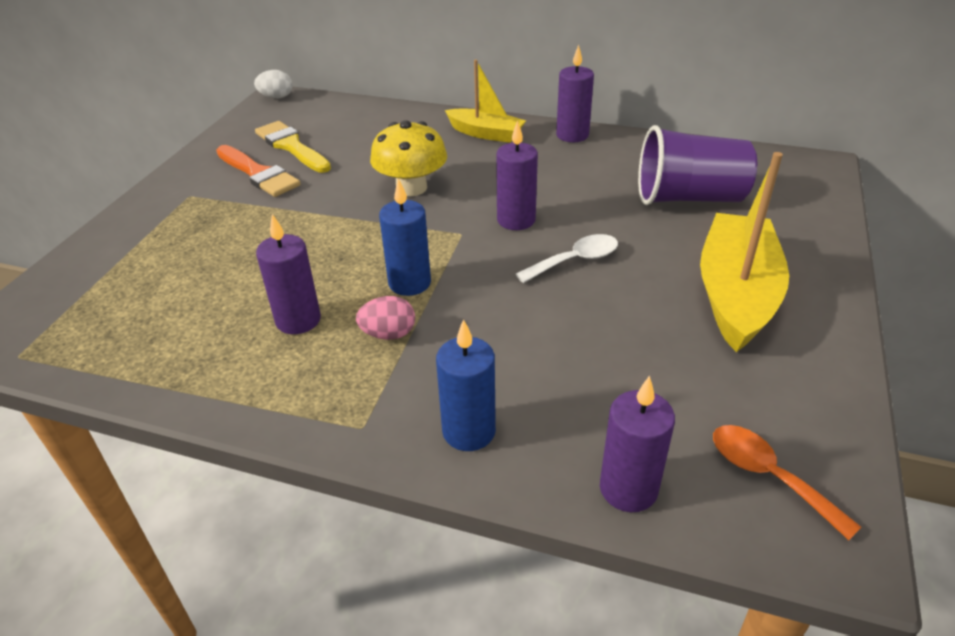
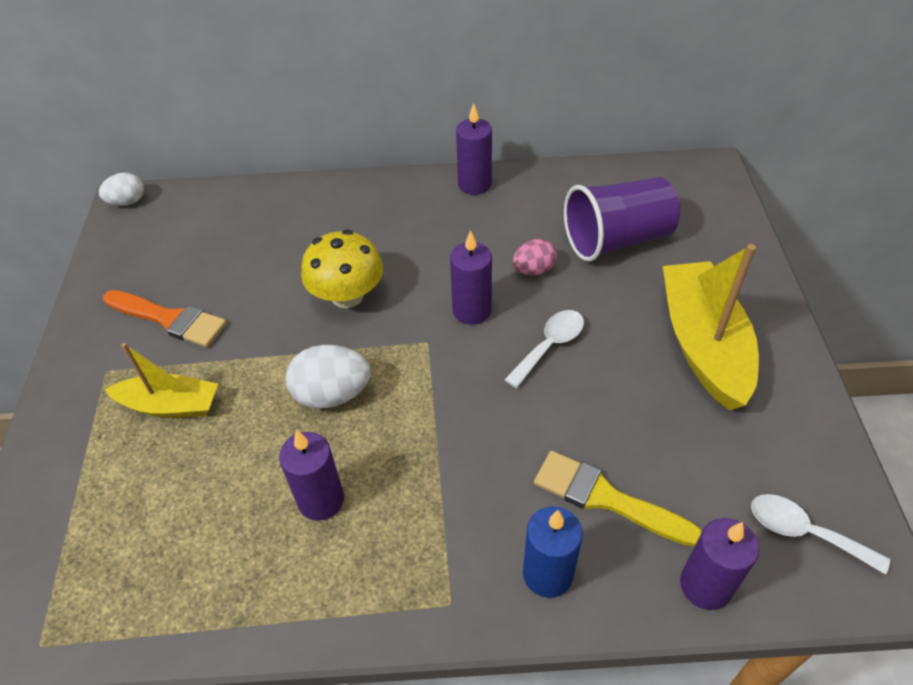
camera: 20 degrees left, 10 degrees up
(291, 146) = (186, 271): yellow brush -> yellow brush (606, 498)
(355, 250) = (332, 394): none -> white egg
(388, 334) = (419, 488): pink egg -> pink egg (533, 270)
(409, 283) = (408, 419): blue candle -> none
(486, 133) = (387, 202): yellow boat -> yellow boat (170, 405)
(768, 476) = (804, 532): orange spoon -> white spoon

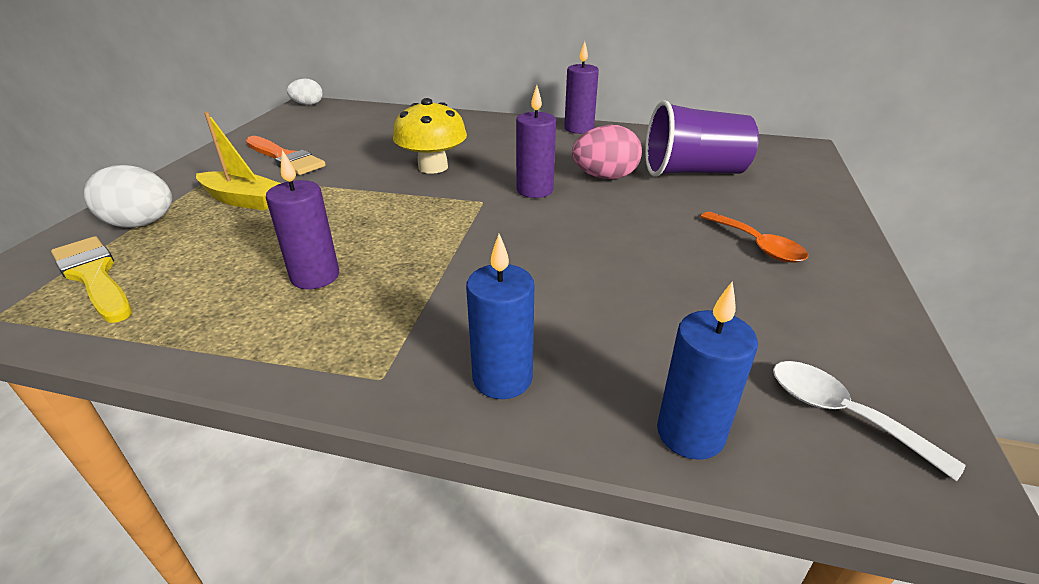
camera: 15 degrees right, 15 degrees down
(332, 394) = (377, 216): white egg -> white egg (142, 224)
(533, 270) = (605, 177): pink egg -> pink egg, size x1.56
(549, 346) = (596, 221): white spoon -> none
(606, 498) = (600, 333): yellow brush -> yellow brush (94, 276)
(703, 345) = (757, 245): yellow boat -> orange spoon
(705, 585) = (690, 433): purple candle -> blue candle

